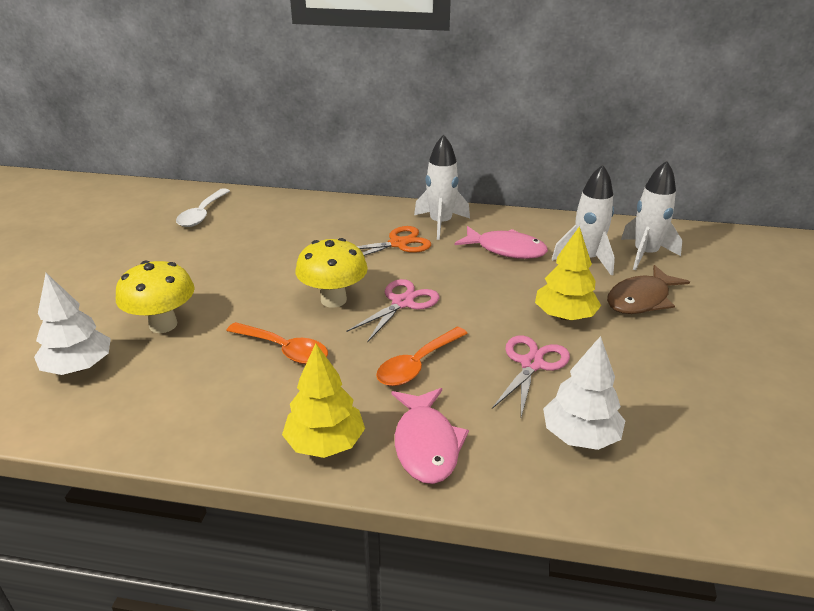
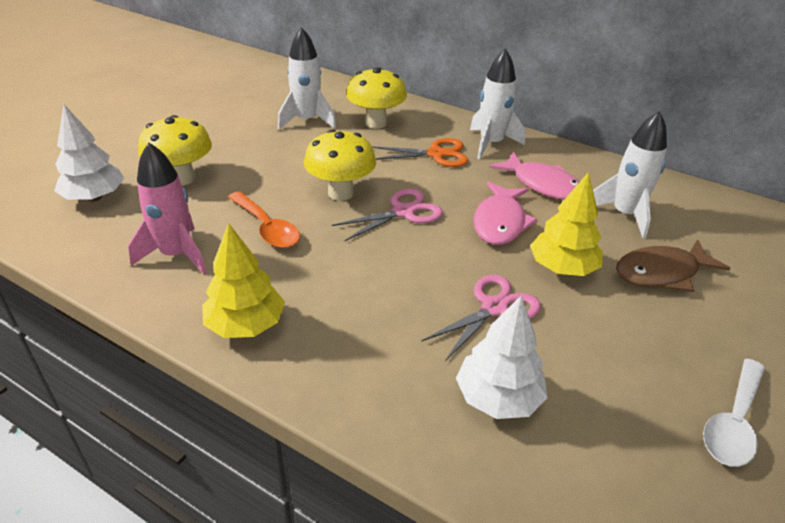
camera: 20 degrees right, 5 degrees up
(202, 214) = (277, 89): white spoon -> white spoon (733, 422)
(210, 399) = (176, 255): none -> pink rocket
(323, 227) = (376, 123): none -> yellow mushroom
(417, 365) = (378, 276): orange spoon -> none
(426, 444) = (336, 356): pink fish -> pink fish (500, 222)
(645, 254) = (697, 225): white rocket -> white rocket (307, 121)

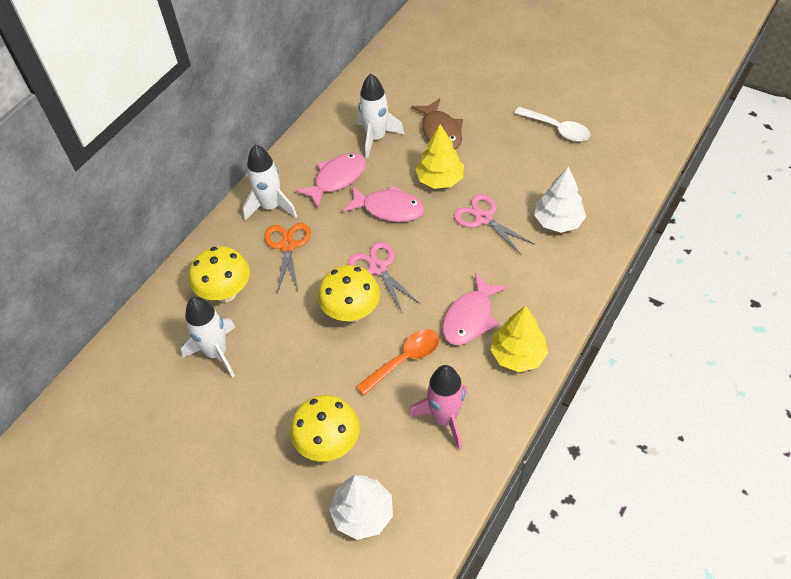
camera: 85 degrees left, 15 degrees up
(317, 284) = (470, 317): none -> pink fish

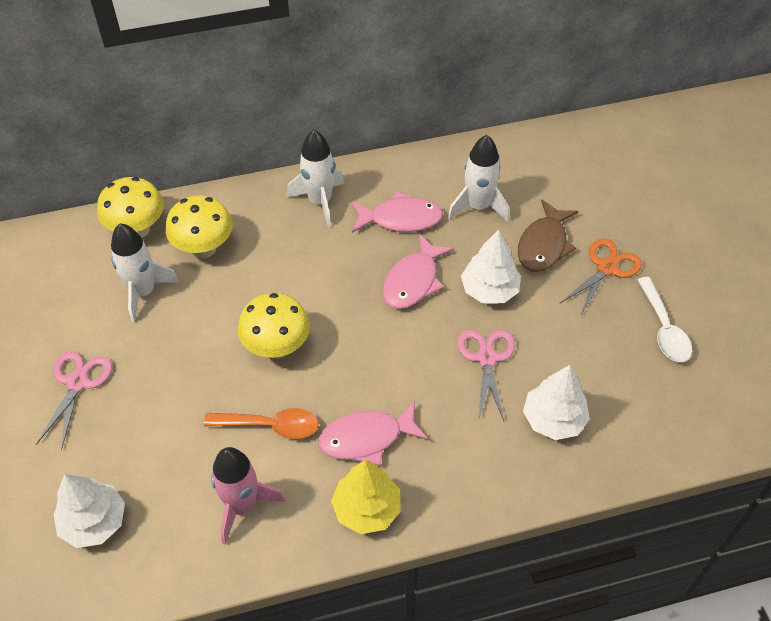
camera: 40 degrees right, 0 degrees up
(287, 246) = (294, 247): orange scissors -> orange scissors (606, 268)
(328, 444) = (135, 441): yellow mushroom -> yellow mushroom (137, 229)
(378, 268) = (342, 327): pink scissors -> pink scissors (77, 383)
(389, 209) = (413, 281): pink fish -> pink fish turned 60 degrees clockwise
(440, 180) = (489, 290): yellow tree -> white tree

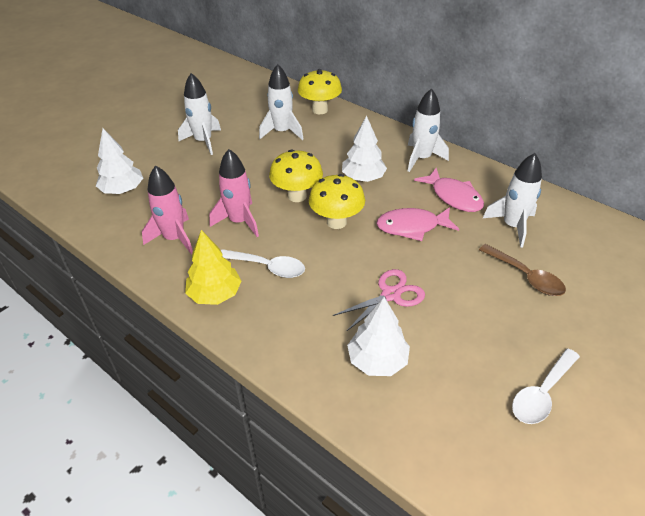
camera: 55 degrees right, 10 degrees down
(77, 383) = (203, 141): pink scissors -> white rocket
(204, 248) = (334, 136): yellow mushroom -> yellow mushroom (336, 222)
(270, 426) = (239, 221): orange spoon -> pink rocket
(366, 438) = (268, 267): pink fish -> white spoon
(489, 290) = (450, 267): white tree -> white tree (363, 178)
(544, 245) = (526, 276): brown fish -> brown spoon
(606, 268) = (553, 324): orange scissors -> none

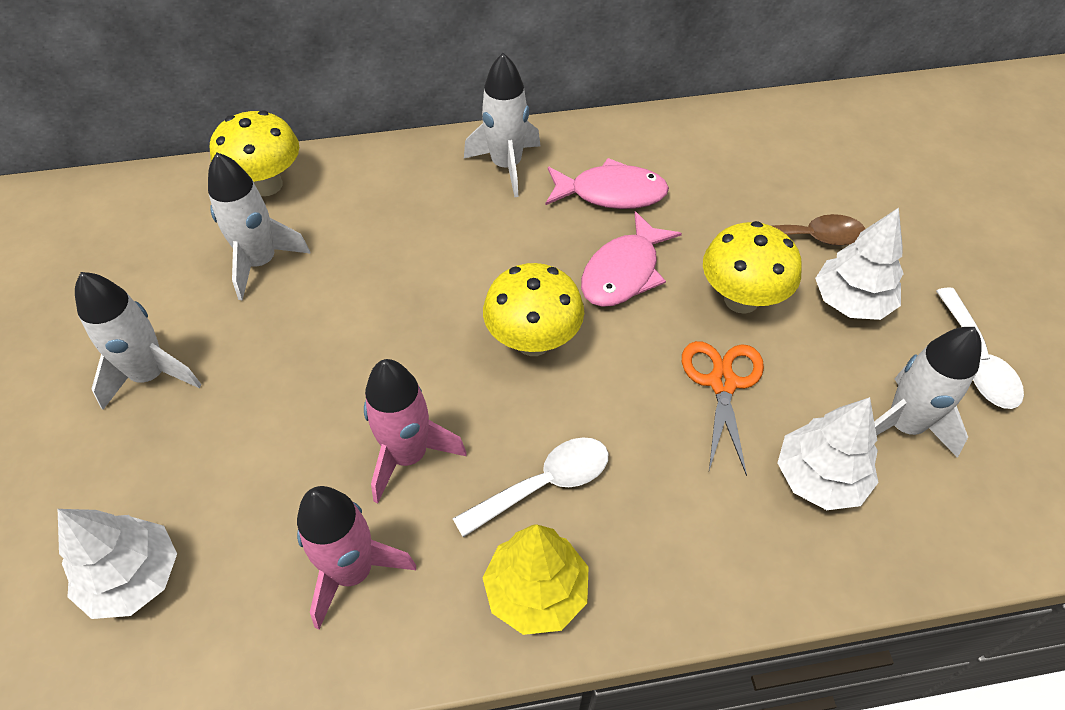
camera: 50 degrees left, 10 degrees up
(297, 196) = (430, 347): yellow mushroom -> yellow mushroom (741, 299)
(363, 178) = (476, 249): white tree -> white tree (851, 302)
(390, 295) = (722, 383): pink scissors -> orange scissors
(512, 226) = (715, 185): white rocket -> white rocket (903, 425)

